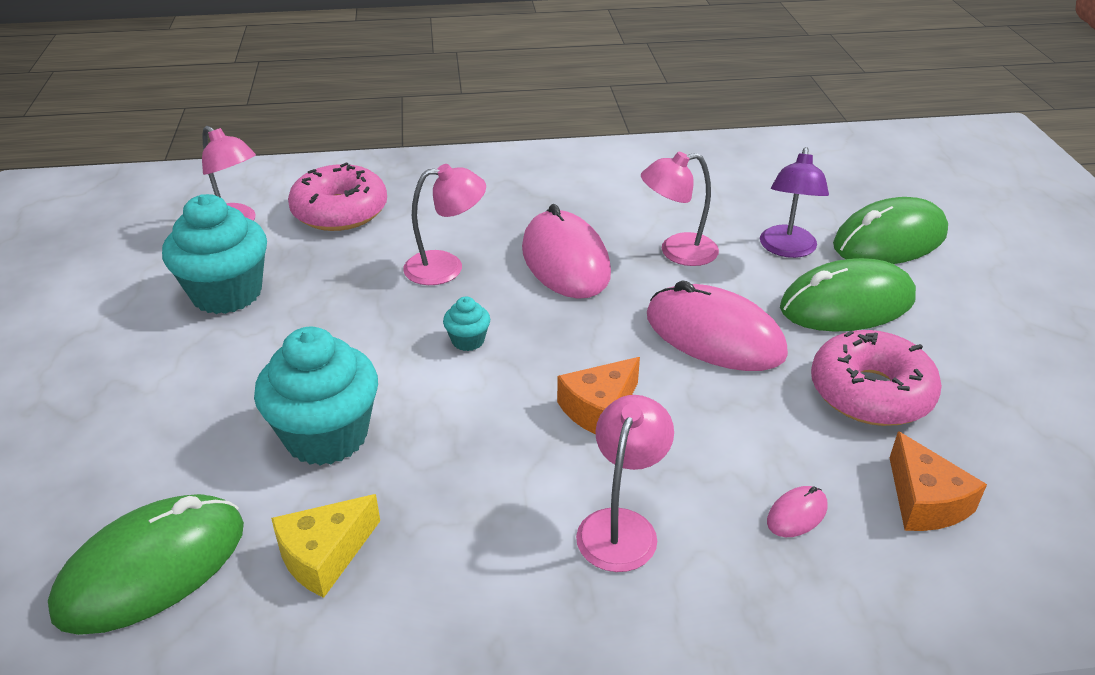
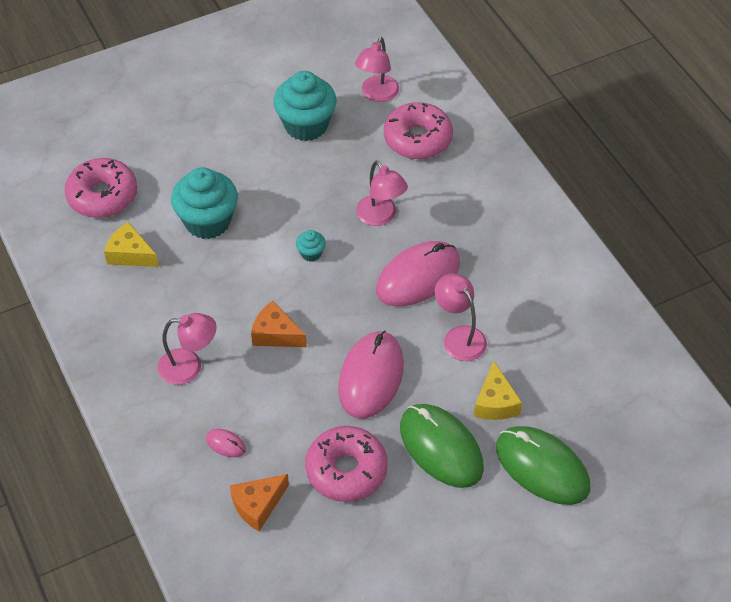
camera: 70 degrees right, 15 degrees up
(152, 568) = (102, 196): green mouse -> pink donut
(787, 249) = (495, 402): purple lamp -> yellow cheese

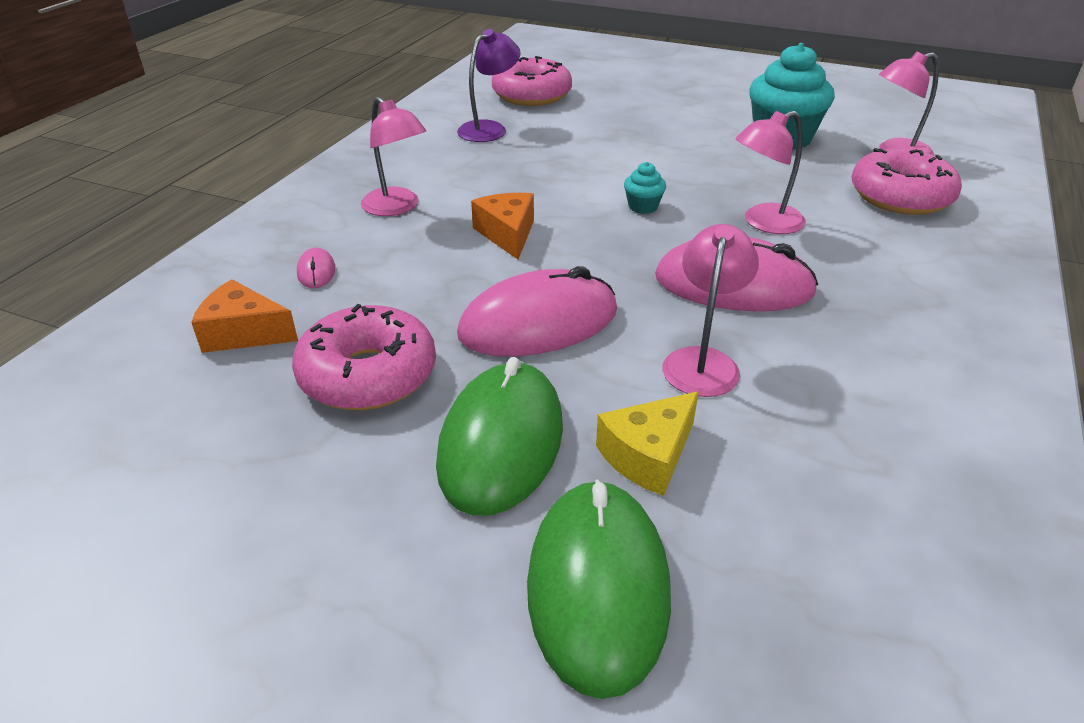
camera: 50 degrees right, 15 degrees down
(130, 254) = (489, 129): yellow cheese -> purple lamp
(207, 221) = (585, 143): turquoise cupcake -> none
(381, 217) = (763, 223): pink lamp -> pink lamp turned 45 degrees clockwise

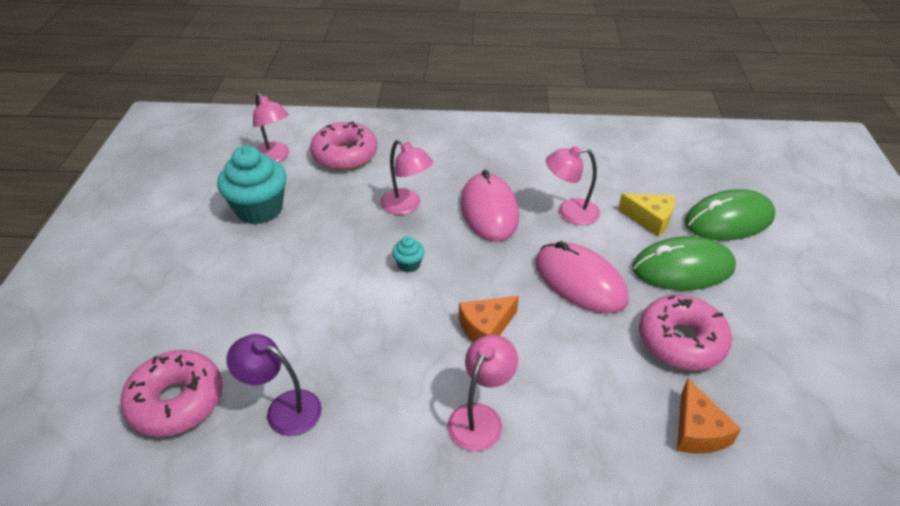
camera: 110 degrees left, 5 degrees up
(316, 271) = (603, 427): pink mouse -> none

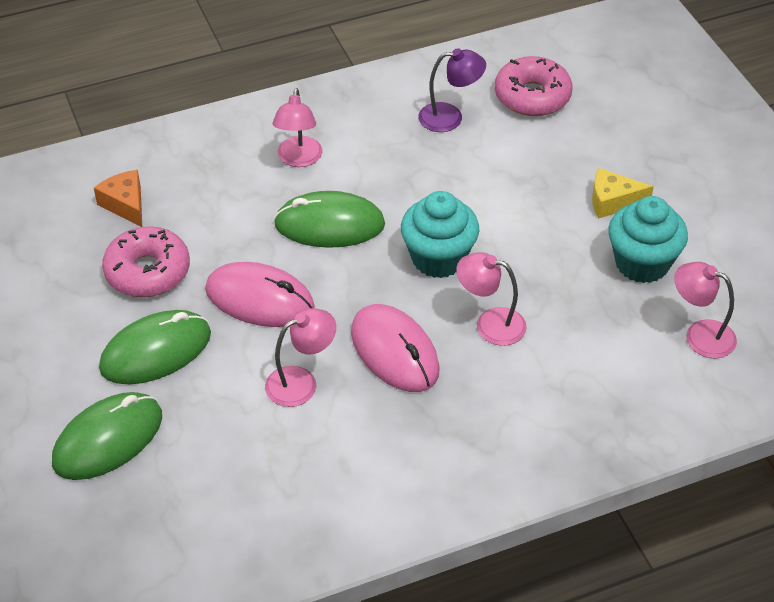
camera: 155 degrees right, 5 degrees up
(345, 155) = (621, 370): pink donut -> none
(409, 264) = (438, 258): turquoise cupcake -> turquoise cupcake, size x2.24
(486, 328) = (329, 224): orange cheese -> green mouse
(650, 219) = (203, 406): yellow cheese -> yellow cheese (612, 201)

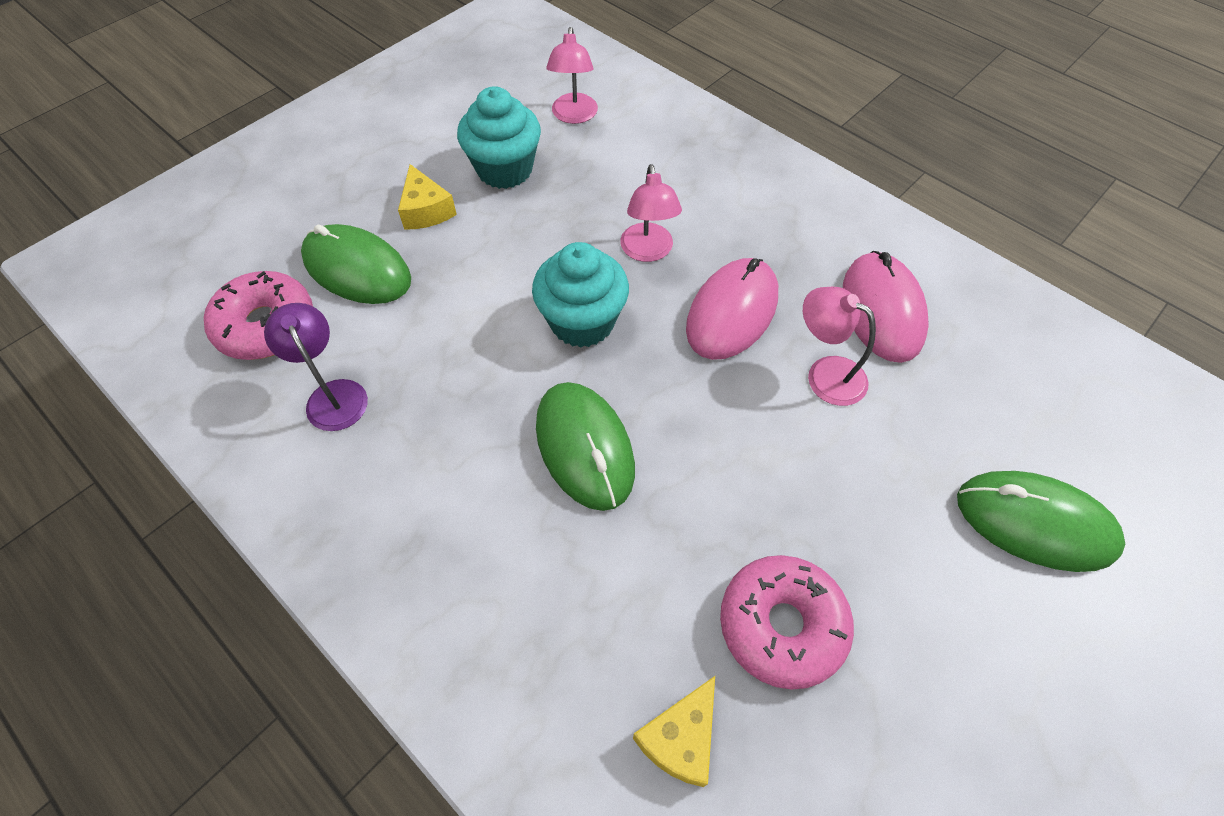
camera: 115 degrees left, 10 degrees up
(125, 204) = (680, 738): orange cheese -> yellow cheese
(156, 351) = (890, 541): green mouse -> green mouse (357, 269)
(260, 299) = (742, 467): pink mouse -> pink mouse (882, 310)
(298, 159) = (481, 537): pink lamp -> none

